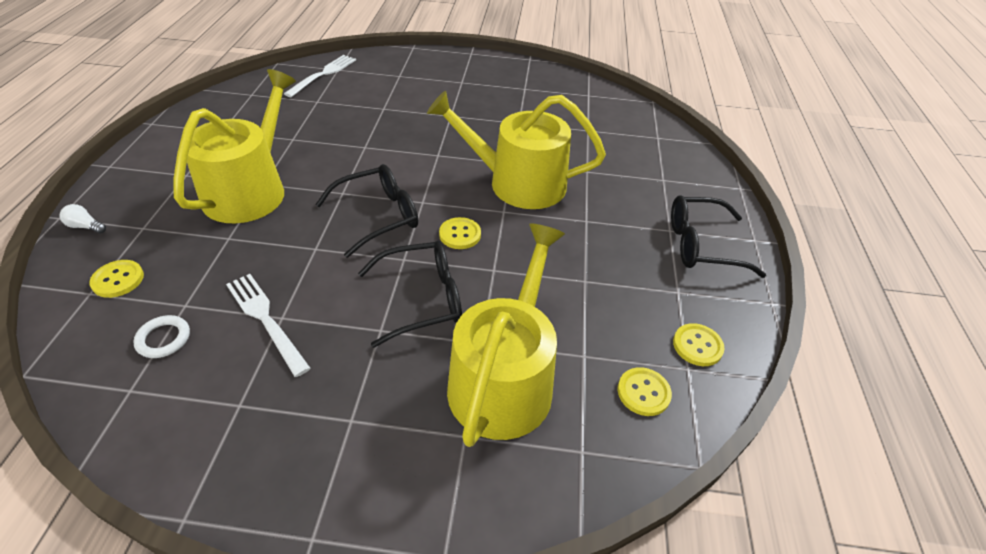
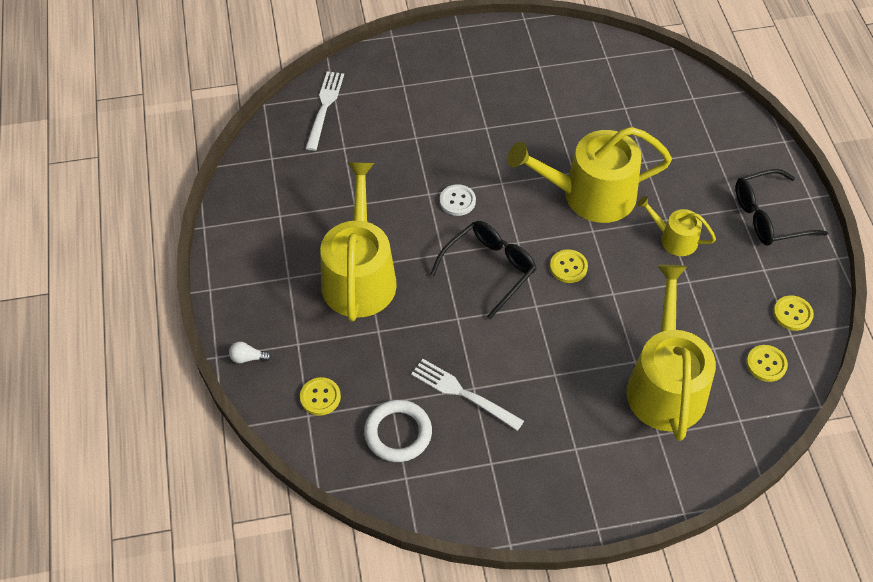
camera: 15 degrees left, 10 degrees up
(163, 339) = (398, 433): white ring -> white ring, size x1.63
(387, 158) = (457, 201): none -> white button
(423, 299) = (572, 338): black glasses -> none
(586, 238) = (674, 239): none -> yellow watering can

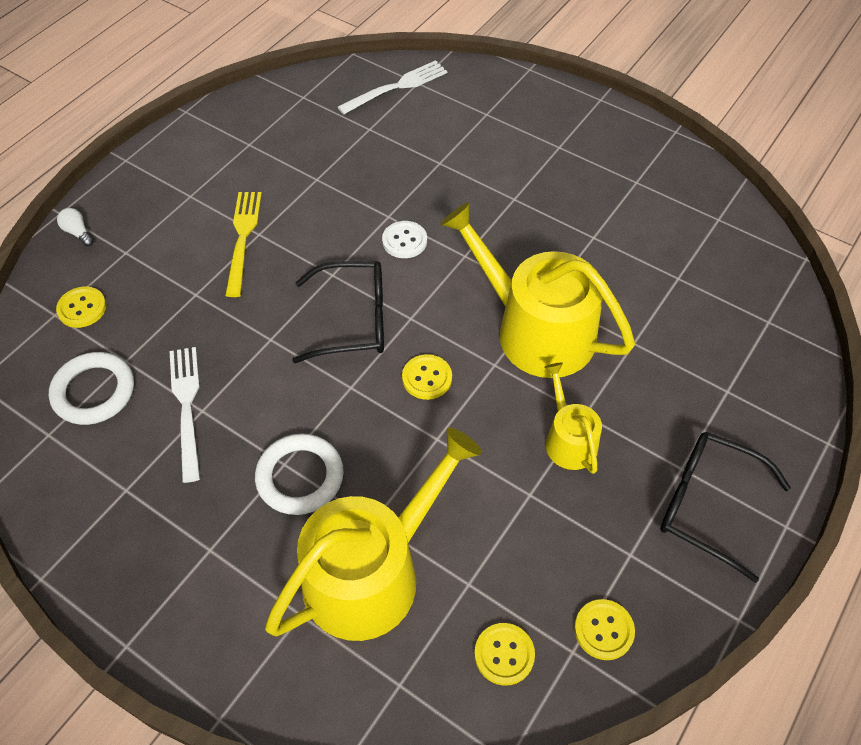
camera: 45 degrees right, 0 degrees up
(359, 275) = (243, 237): yellow watering can -> yellow fork
(572, 373) = (300, 477): none -> white ring

